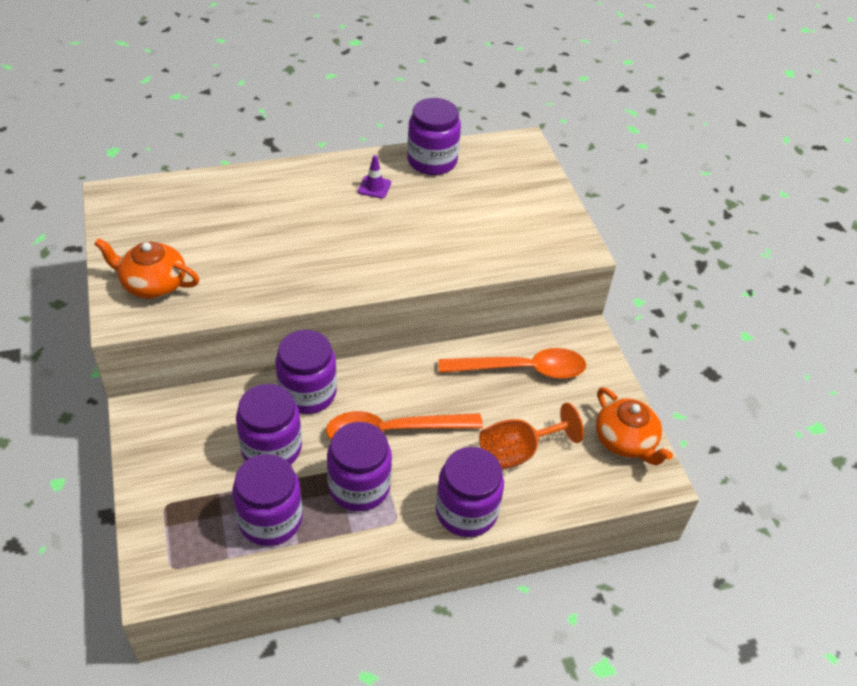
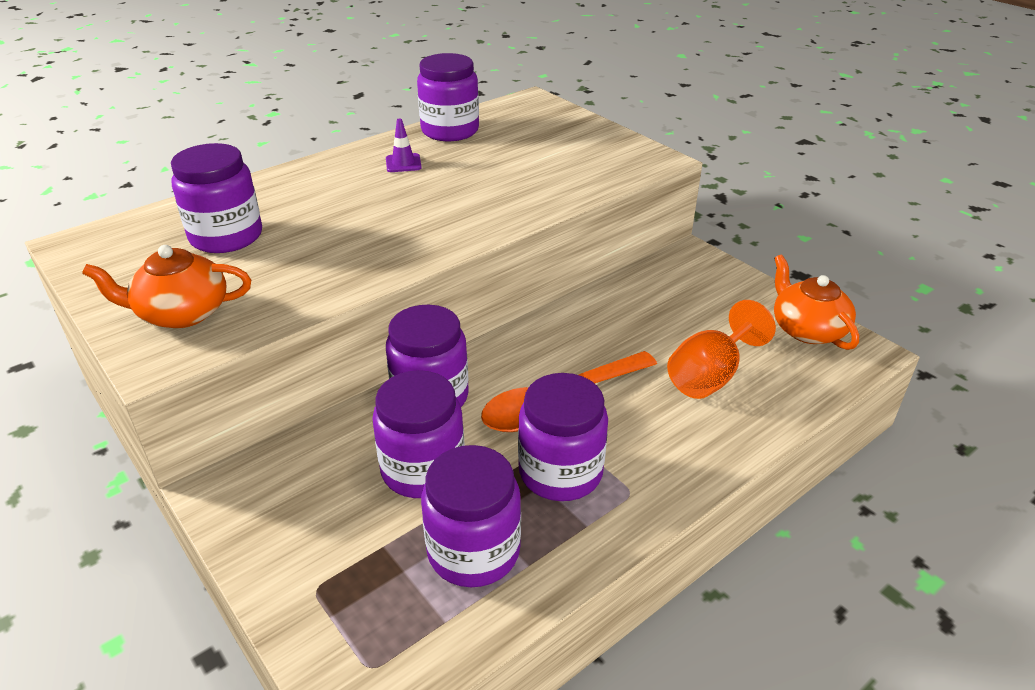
camera: 20 degrees left, 10 degrees down
(466, 511) = (702, 453): purple jar -> purple jar (226, 236)
(522, 369) = (653, 301): orange spoon -> none
(625, 441) = (807, 329): orange teapot -> orange teapot turned 150 degrees counterclockwise

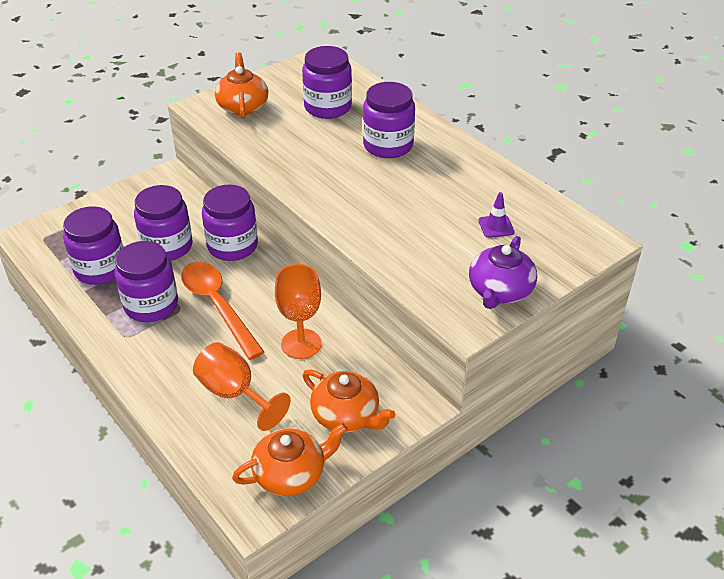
camera: 90 degrees right, 5 degrees up
(403, 163) = (442, 170): purple traffic cone -> purple traffic cone (496, 226)
(450, 131) = (511, 191): purple jar -> purple jar (388, 145)
(608, 143) = (500, 291): none -> purple teapot
(619, 328) = (301, 344): none -> orange goblet
(717, 296) = (346, 415): none -> orange teapot

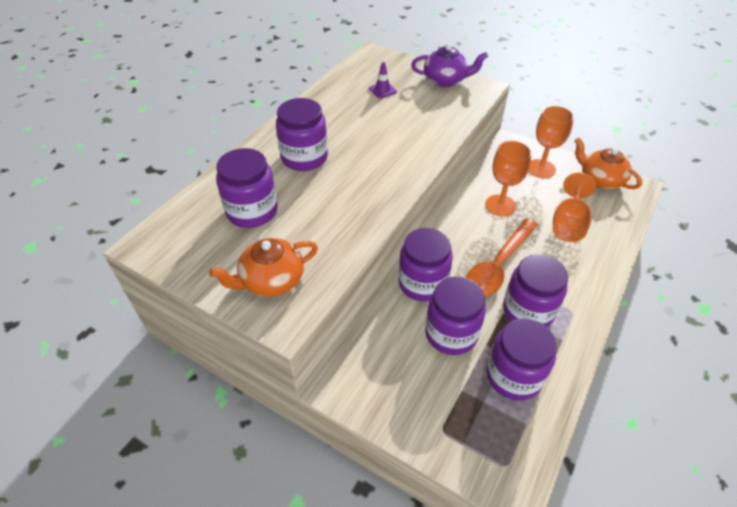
camera: 110 degrees left, 5 degrees up
(346, 415) = (541, 169): orange teapot -> orange goblet

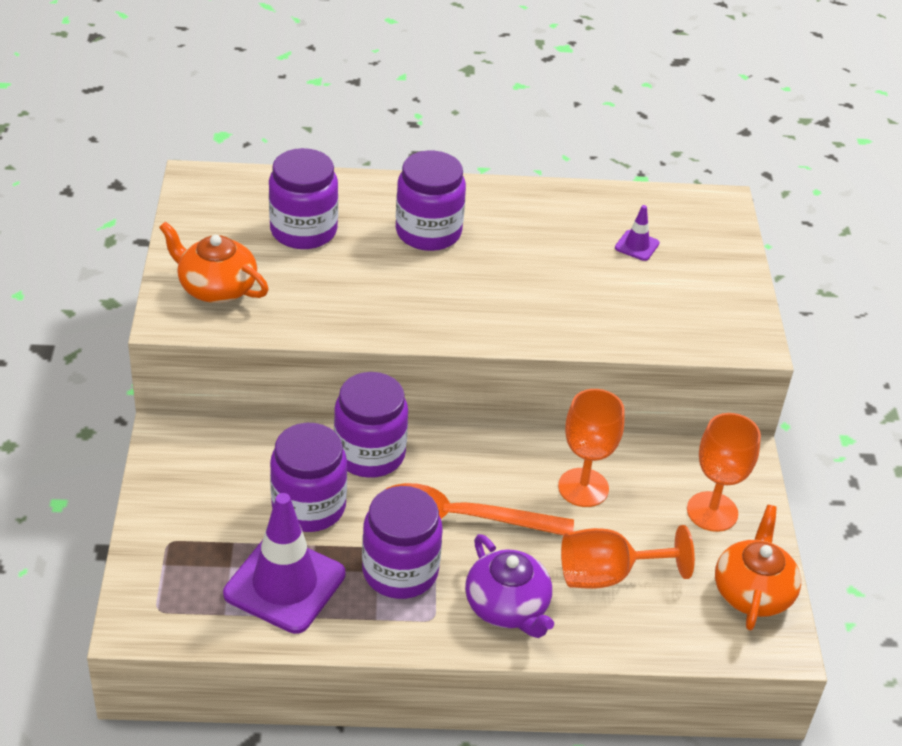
camera: 55 degrees right, 5 degrees down
(446, 80) = (728, 298): purple teapot -> purple teapot (508, 607)
(513, 376) = (284, 584): purple jar -> purple traffic cone

